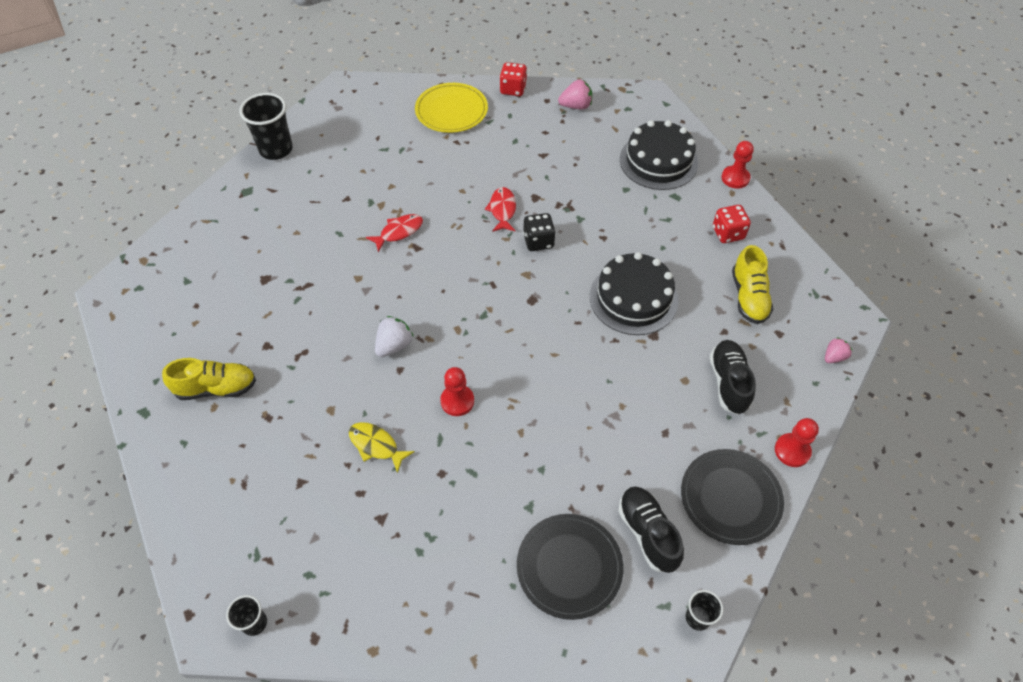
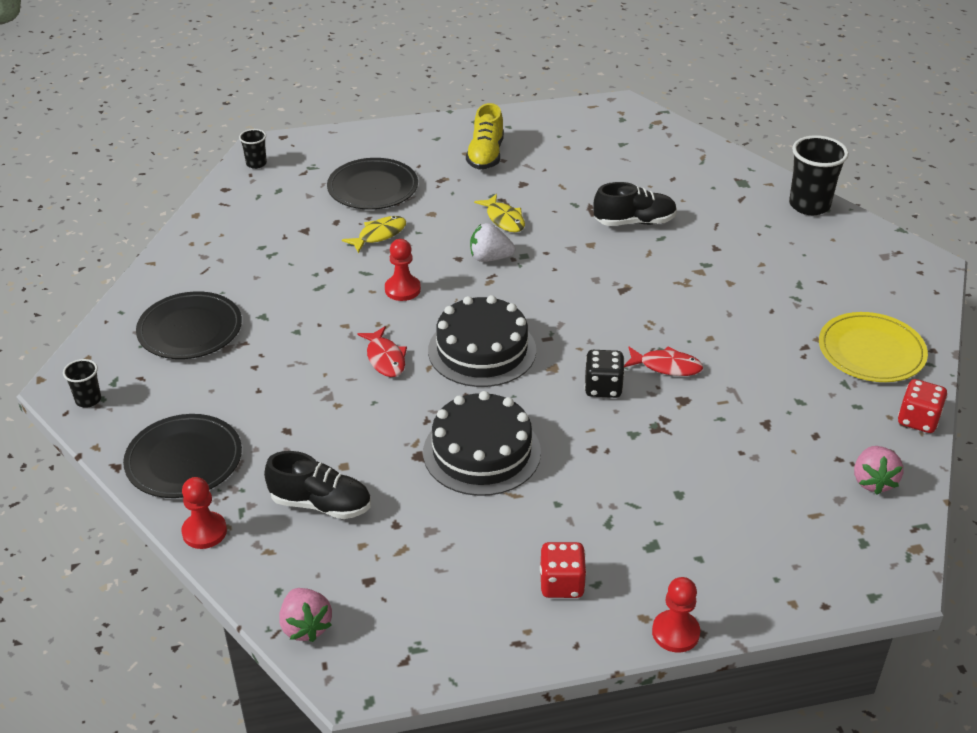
camera: 105 degrees right, 15 degrees down
(291, 477) = (373, 188): none -> black plate
(330, 348) = (504, 219): none -> yellow fish
(394, 345) = (490, 258): white strawberry -> white strawberry turned 135 degrees clockwise
(399, 232) = (651, 279): red fish -> red fish (385, 358)
(647, 533) = (187, 388): black shoe -> black shoe (634, 222)
(658, 161) = (732, 547): black cake -> black cake (482, 350)
(748, 297) = (439, 568): yellow shoe -> none
(834, 357) = (306, 626): pink strawberry -> pink strawberry, size x1.52

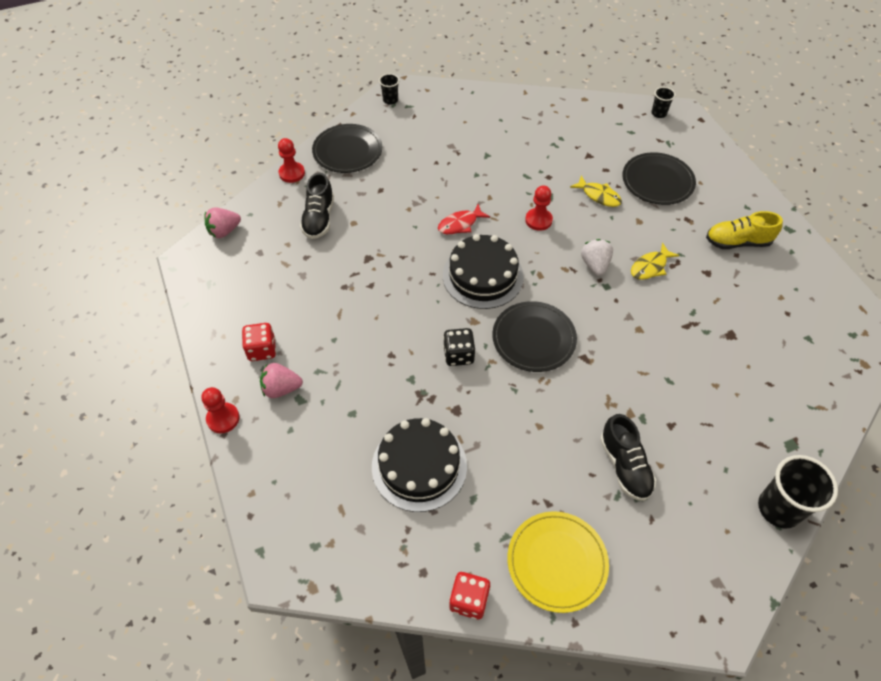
camera: 80 degrees right, 15 degrees up
(190, 329) = (464, 125): black plate -> black plate (533, 338)
(482, 452) = (377, 291): black cake -> black cake (419, 466)
(634, 222) = (685, 358): black shoe -> black shoe (624, 466)
(666, 366) = (494, 396): red fish -> none
(873, 481) = (384, 556): pink strawberry -> pink strawberry (281, 388)

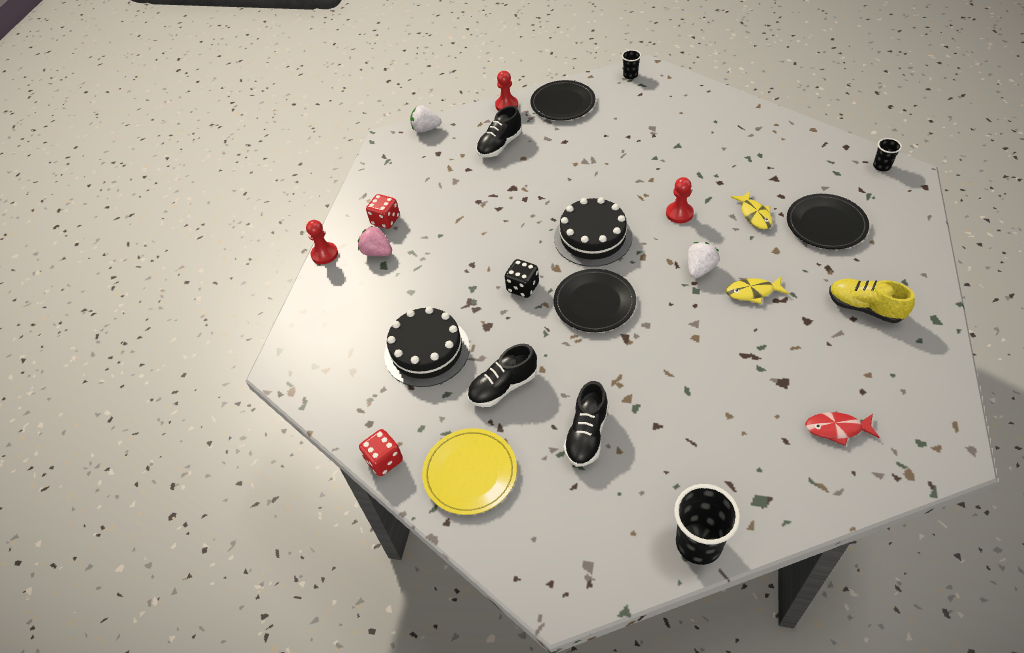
camera: 40 degrees right, 5 degrees down
(224, 231) = (426, 129): pink strawberry -> white strawberry
(460, 224) = (607, 191): red fish -> red fish (836, 429)
(519, 462) = (503, 387): none -> black shoe

